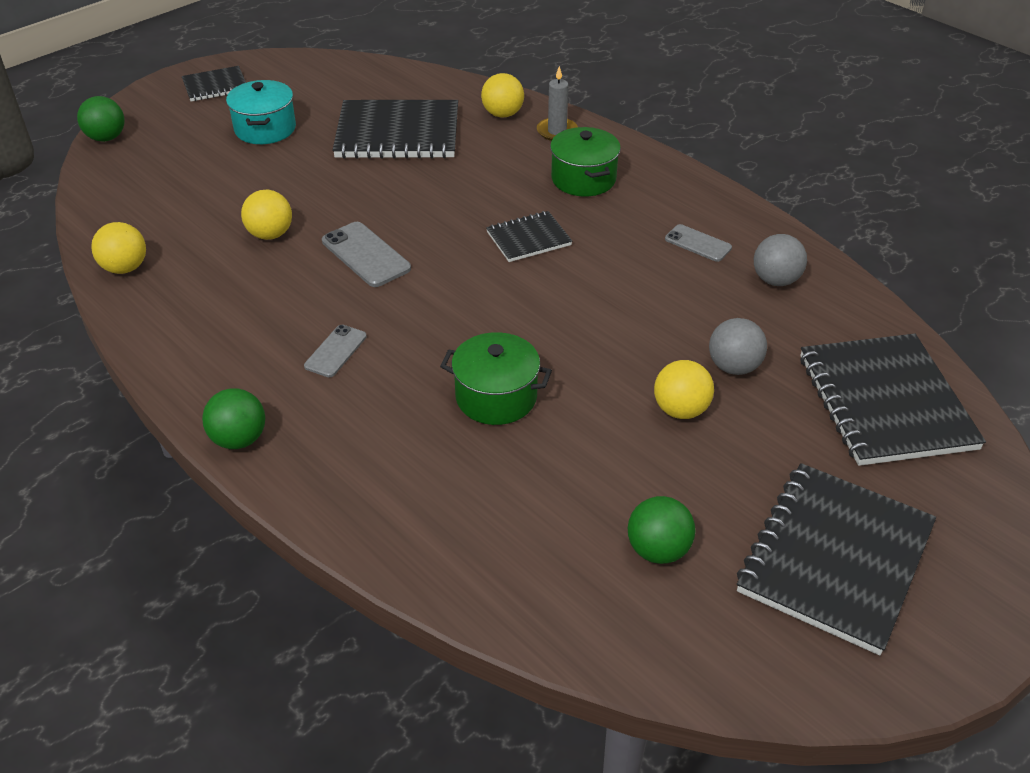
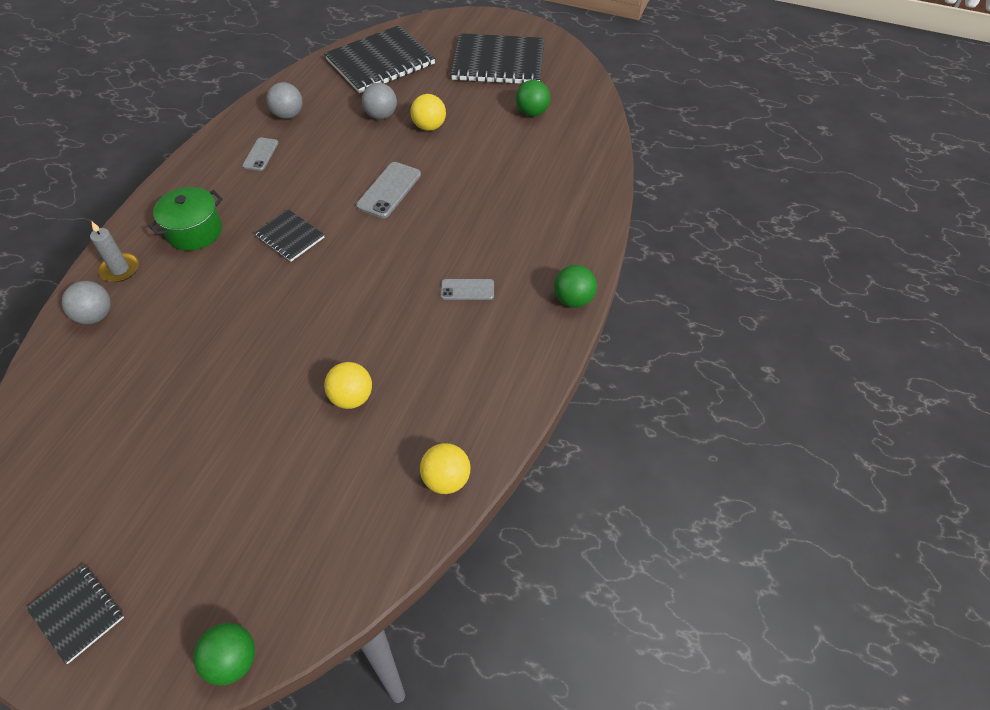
camera: 115 degrees left, 10 degrees up
(265, 129) = (170, 500): turquoise pot -> none
(366, 255) = (351, 321): grey phone -> grey phone (389, 190)
(398, 133) = (151, 380): black notebook -> none
(496, 397) = (463, 199): green pot -> none
(502, 114) = (95, 316): yellow ball -> grey ball

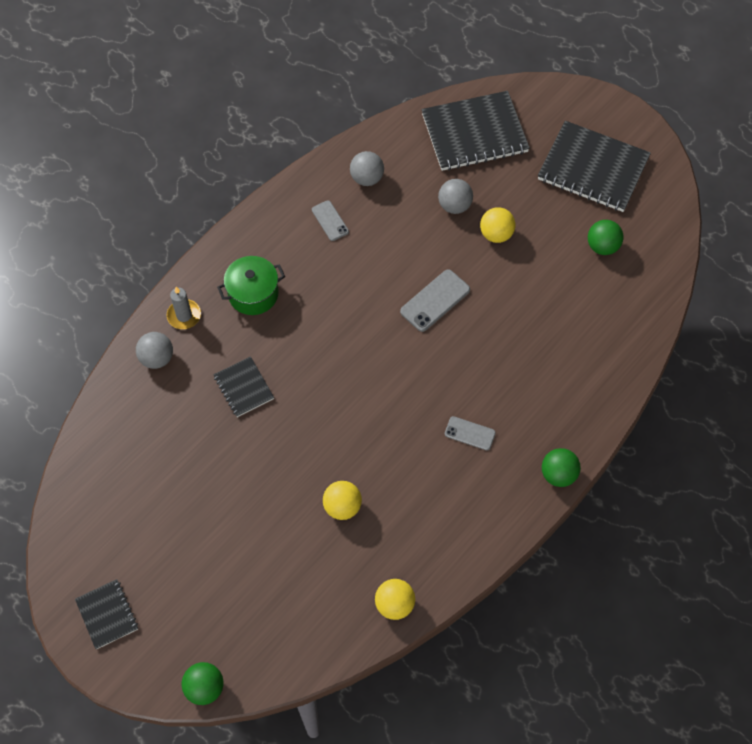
camera: 20 degrees right, 10 degrees up
(260, 154) = (330, 221): grey phone -> grey phone turned 60 degrees counterclockwise
(289, 237) = (333, 326): black notebook -> black notebook (243, 388)

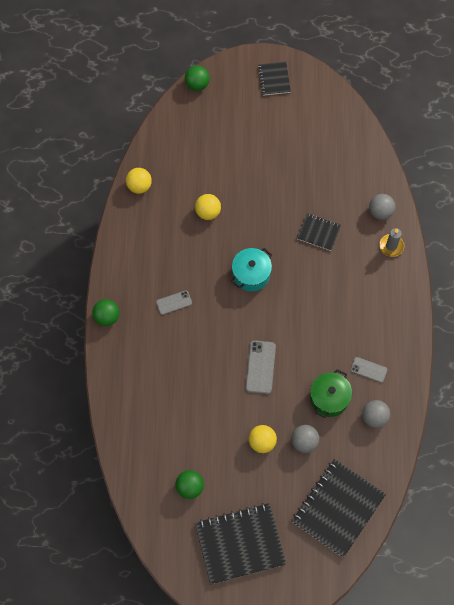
camera: 140 degrees right, 5 degrees up
(107, 614) = (274, 79): black notebook -> black notebook turned 60 degrees clockwise
(253, 294) = (367, 288): green pot -> green pot (329, 398)
(359, 399) = (251, 274): none -> turquoise pot

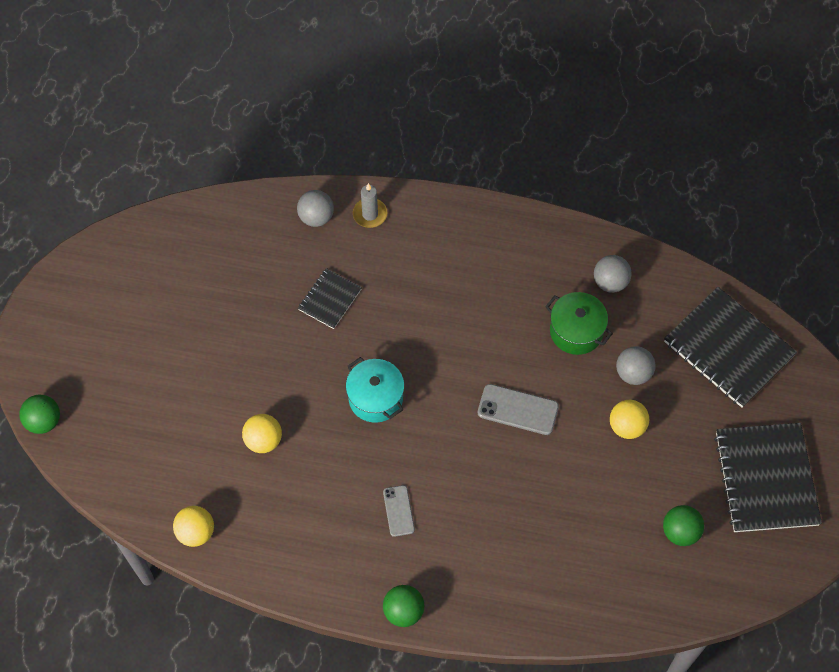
camera: 80 degrees left, 5 degrees down
(274, 79) = (68, 313): black notebook -> none
(368, 370) = (543, 276): grey phone -> none

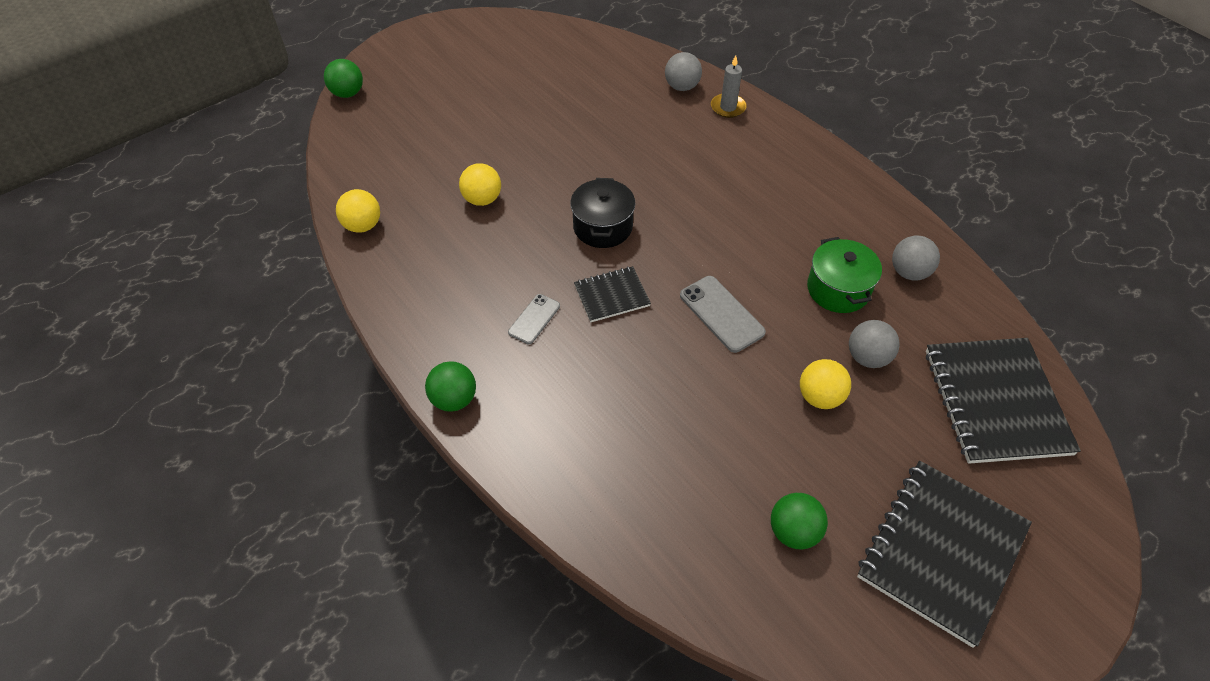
camera: 40 degrees right, 10 degrees down
(329, 299) = (636, 141): black notebook -> black notebook (611, 295)
(375, 398) = (603, 227): turquoise pot -> black pot

